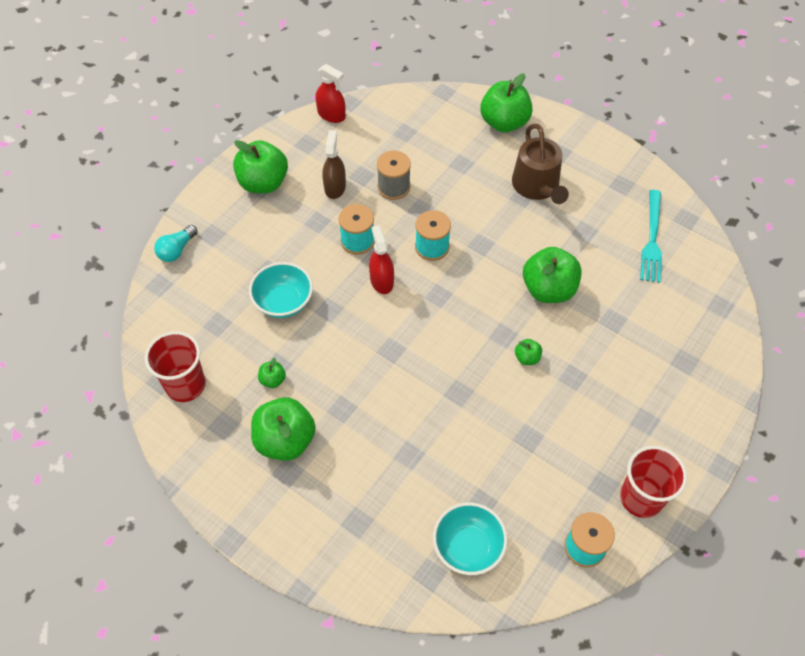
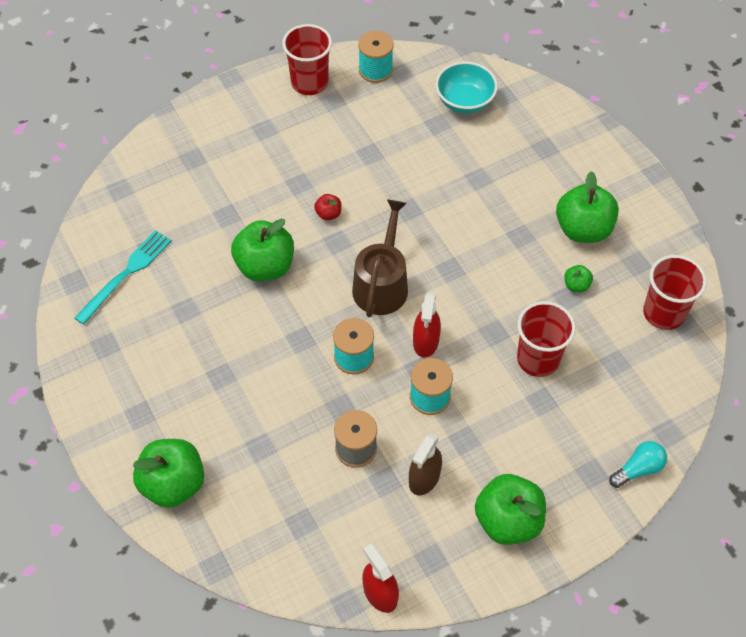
camera: 155 degrees left, 0 degrees up
(283, 302) = (538, 359): turquoise bowl -> red cup
(527, 358) = (328, 214): green apple -> red apple
(537, 187) = (196, 381): brown watering can -> brown watering can (382, 283)

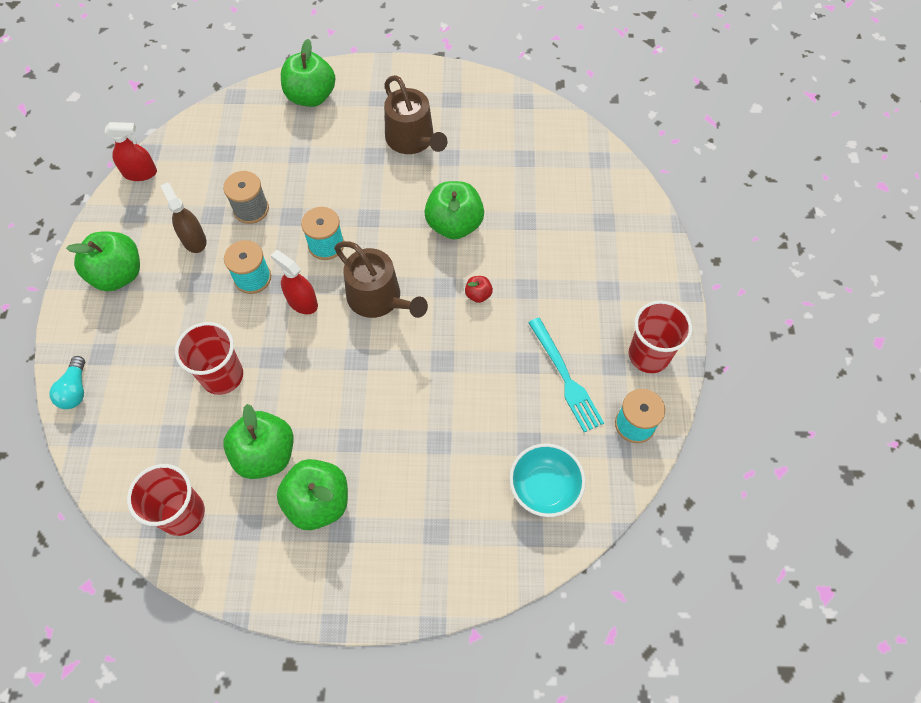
camera: 120 degrees right, 5 degrees up
(126, 274) = (508, 133): turquoise fork -> turquoise fork (565, 377)
(181, 352) = (413, 140): none -> brown watering can
(576, 285) = (265, 454): green apple -> green apple, size x2.21

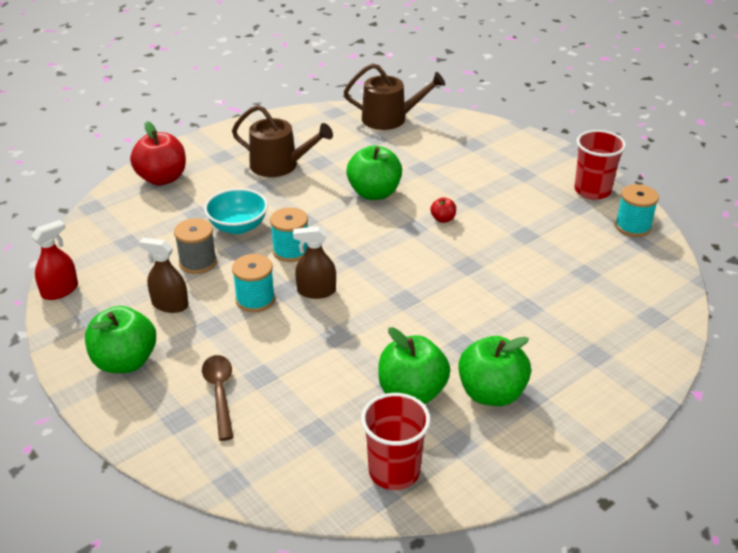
camera: 40 degrees left, 25 degrees down
(75, 390) = (184, 457): turquoise light bulb -> none
(146, 351) = (220, 393): none -> brown spoon
(222, 376) = (310, 369): red cup -> none
(302, 302) = (316, 291): red spray bottle -> brown spray bottle
(311, 96) = (162, 178): green apple -> red apple
(379, 299) = (374, 258): brown watering can -> brown watering can (390, 119)
(544, 488) = (627, 289): turquoise bowl -> turquoise bowl (238, 226)
(565, 377) = (559, 228): turquoise fork -> none

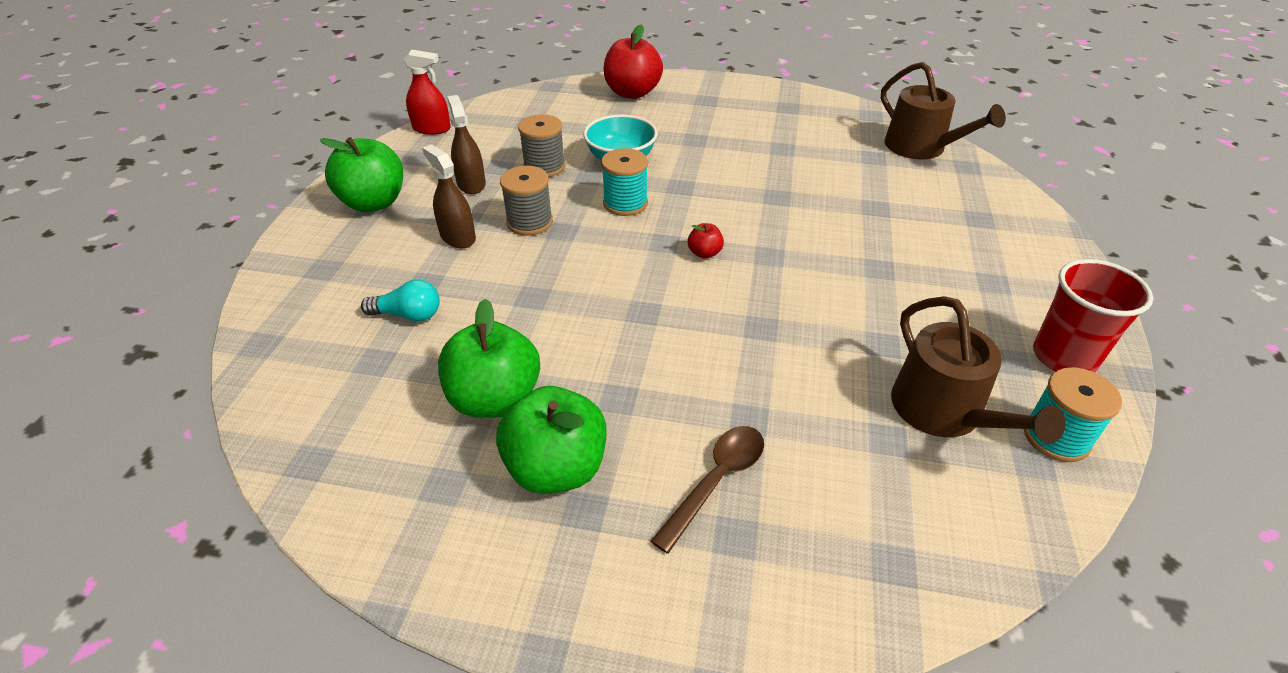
camera: 50 degrees right, 5 degrees up
(220, 393) = (377, 272): brown spoon -> brown spoon (716, 481)
(255, 299) = (529, 222): turquoise spool -> grey spool
(280, 165) = (741, 132): brown watering can -> brown watering can (944, 412)
(287, 397) = (408, 315): none -> turquoise light bulb
(316, 291) = (584, 249): brown spray bottle -> brown spray bottle (458, 237)
(374, 193) = (785, 202): green apple -> none
(394, 471) = (354, 453): red cup -> none
(443, 219) = (814, 267): red apple -> red apple (704, 253)

